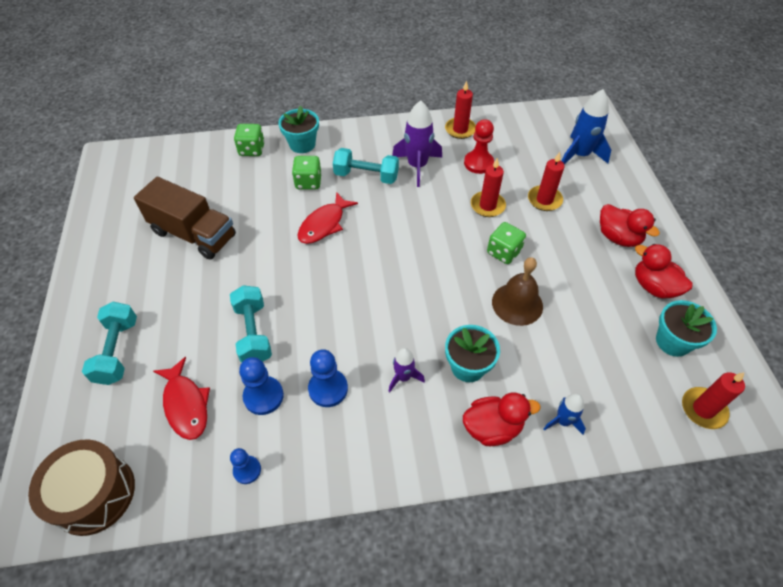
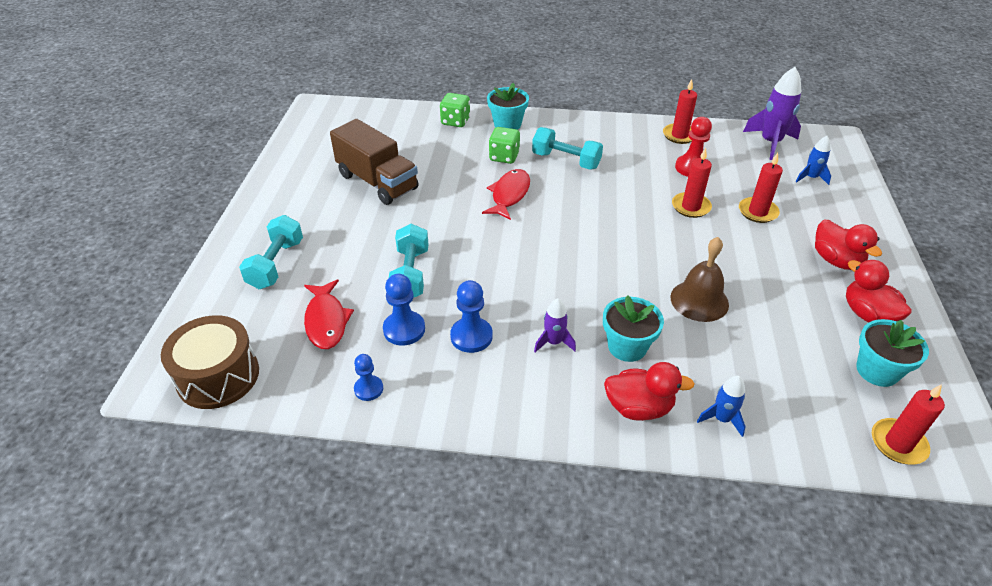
camera: 15 degrees right, 10 degrees down
(324, 224) = (509, 195): red fish -> red fish turned 150 degrees clockwise
(417, 166) = (623, 160): purple rocket -> purple rocket (770, 143)
(503, 252) = (697, 251): green dice -> none
(579, 155) = (810, 178): blue rocket -> blue rocket, size x0.56

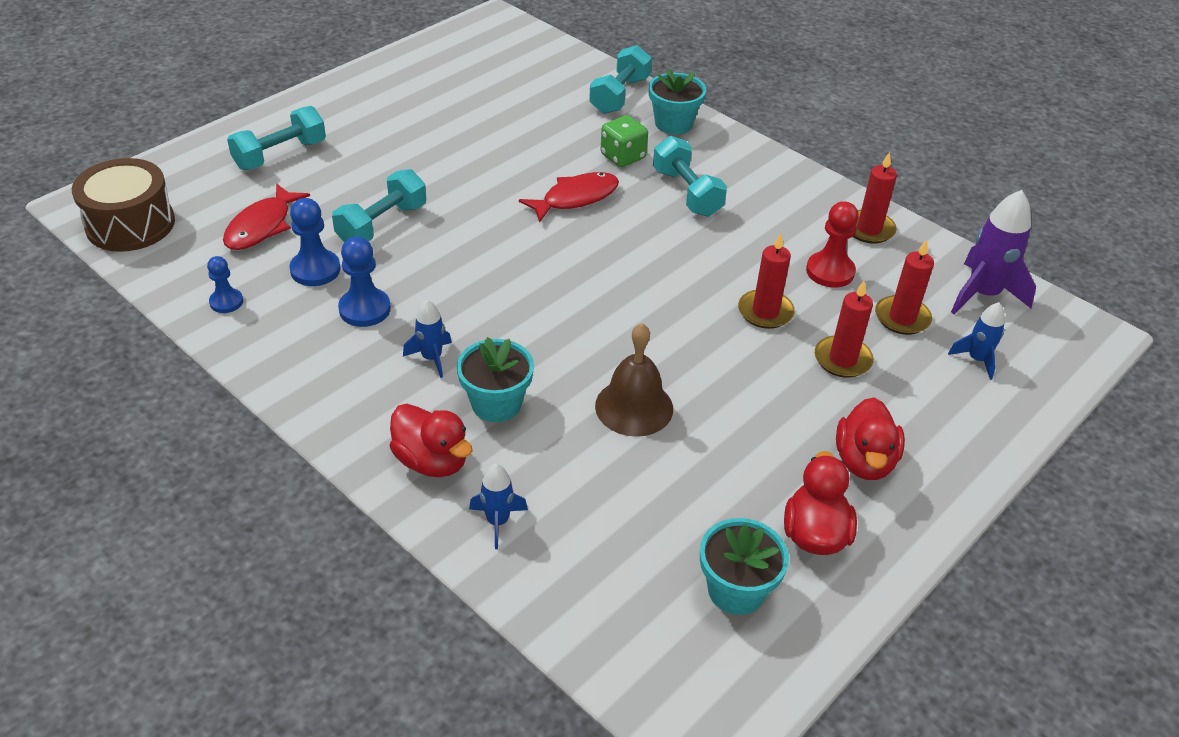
camera: 35 degrees right, 0 degrees up
(377, 182) = (461, 122): brown truck -> none
(455, 121) = (619, 95): green dice -> turquoise dumbbell
(553, 342) = (431, 358): purple rocket -> blue rocket
(898, 443) = (650, 664): red candle -> red candle (902, 318)

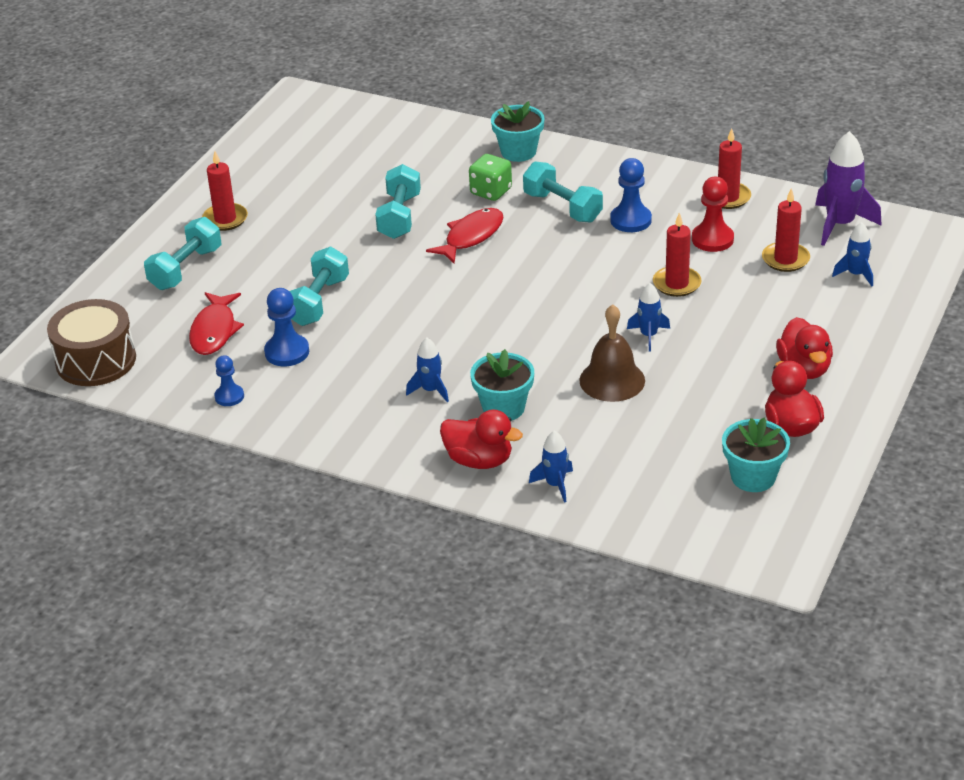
camera: 15 degrees left, 5 degrees down
(365, 309) = (350, 370): blue pawn -> blue pawn (630, 220)
(619, 95) = (456, 139): turquoise dumbbell -> turquoise dumbbell (399, 216)
(703, 364) = (648, 336): none -> blue rocket
(842, 359) = (754, 302): red candle -> red candle (225, 219)

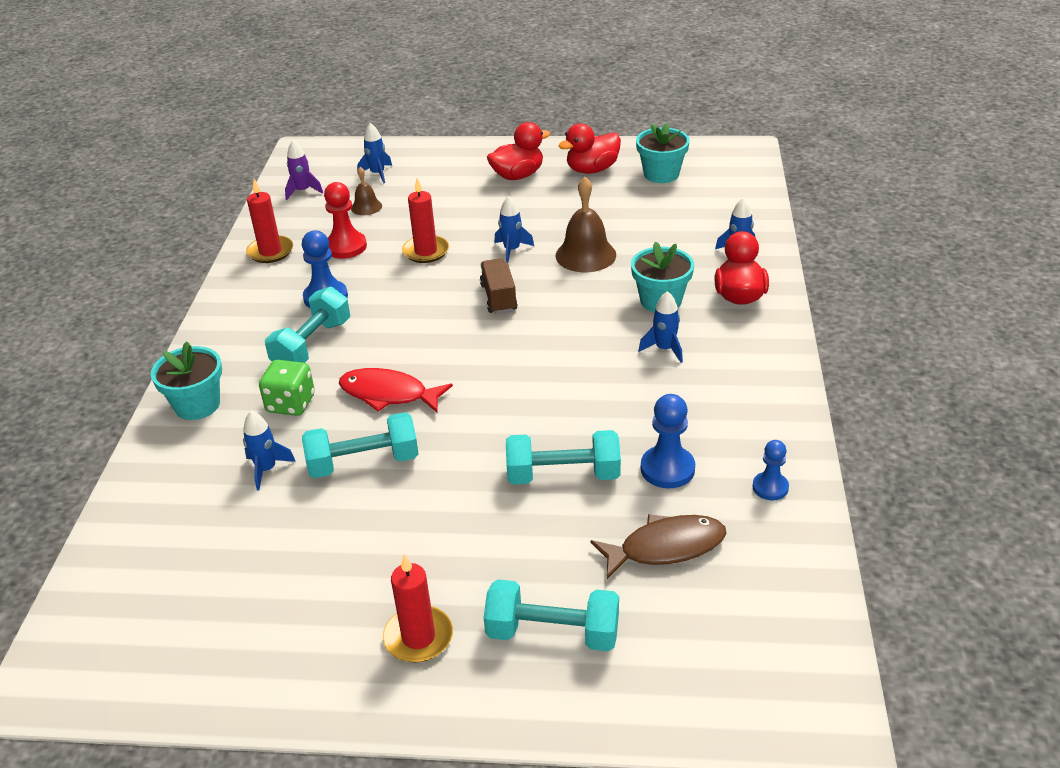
camera: 110 degrees left, 0 degrees up
(96, 360) = (791, 644): brown drum -> none
(214, 331) = (666, 547): red fish -> brown fish
(423, 176) = (267, 469): none -> blue rocket
(570, 313) = (499, 298): none -> brown truck
(785, 259) = (366, 207): red candle -> brown bell
(840, 224) = (303, 191): purple rocket -> purple rocket, size x0.56

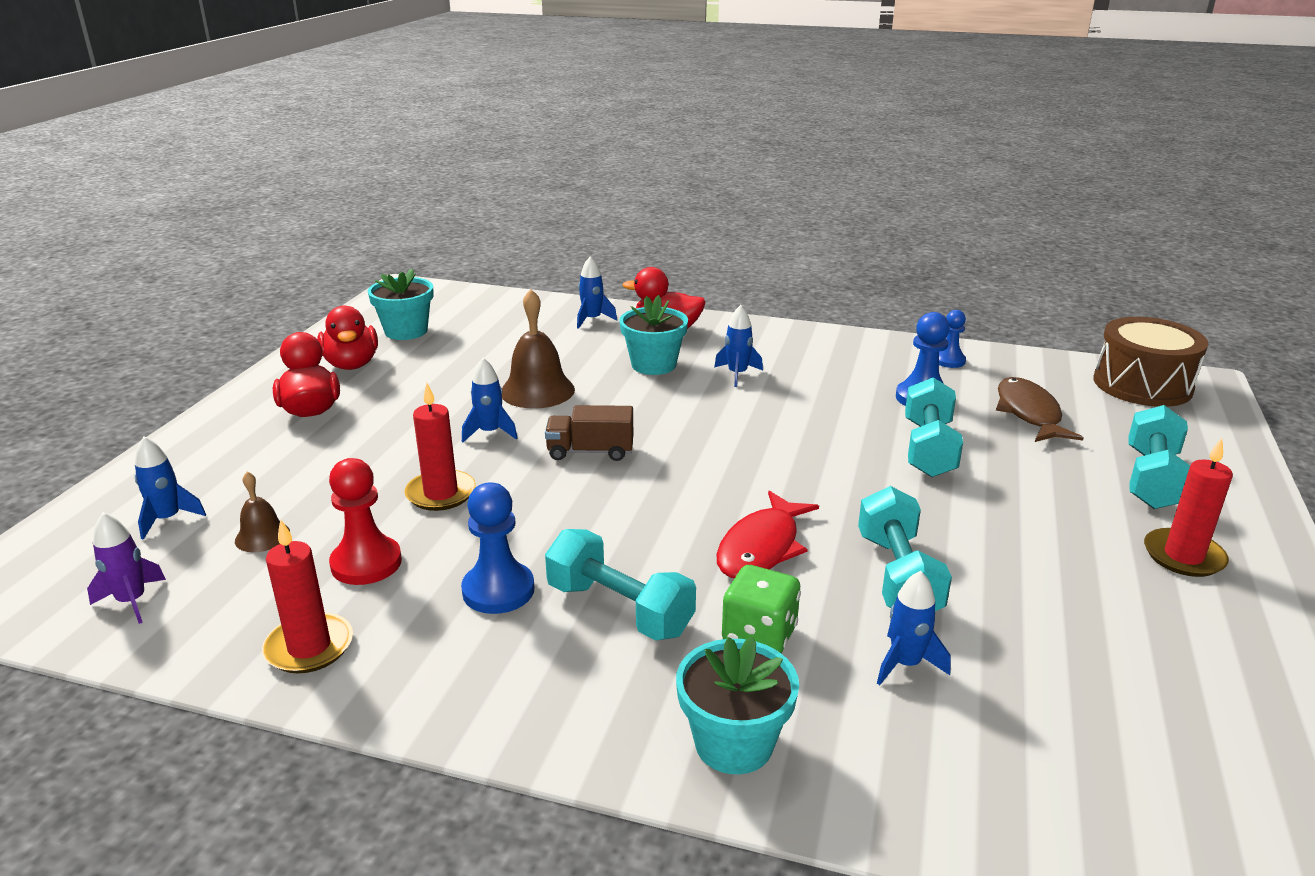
camera: 80 degrees left, 10 degrees down
(787, 655) = (1142, 385): none -> brown drum

